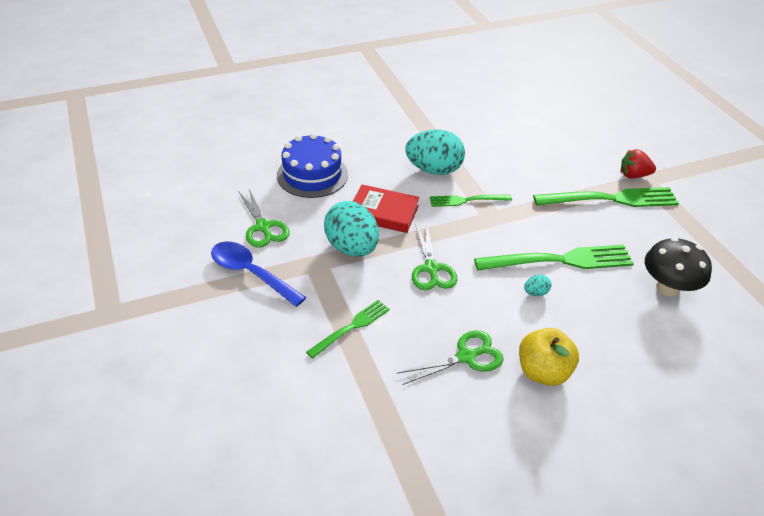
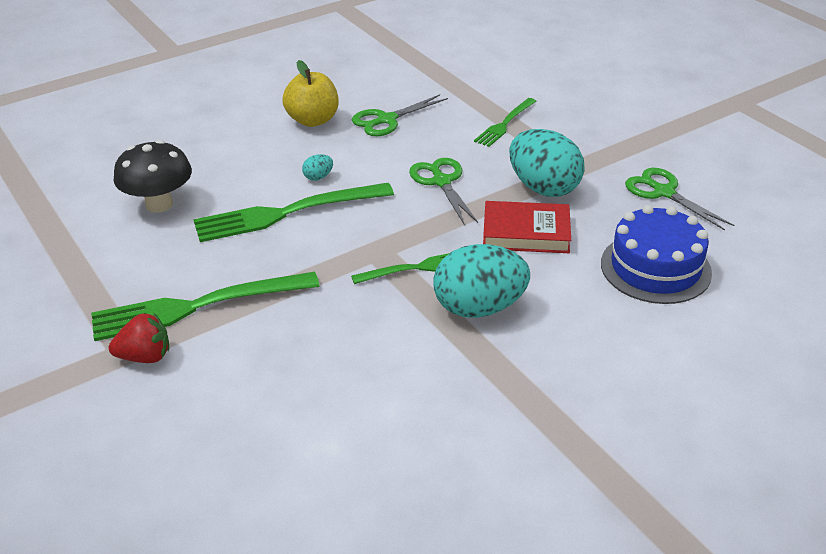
camera: 170 degrees right, 5 degrees down
(251, 273) = (637, 149): blue spoon -> none

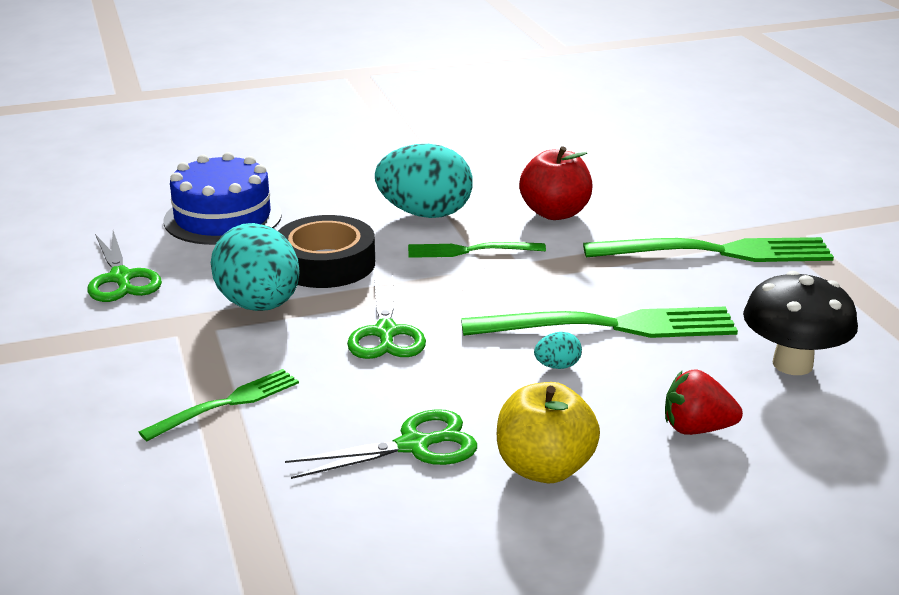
camera: 165 degrees left, 10 degrees down
(145, 357) = (762, 224): red strawberry -> red strawberry (696, 429)
(355, 333) = (555, 213): none -> red apple
(526, 233) = (325, 263): red book -> black tape

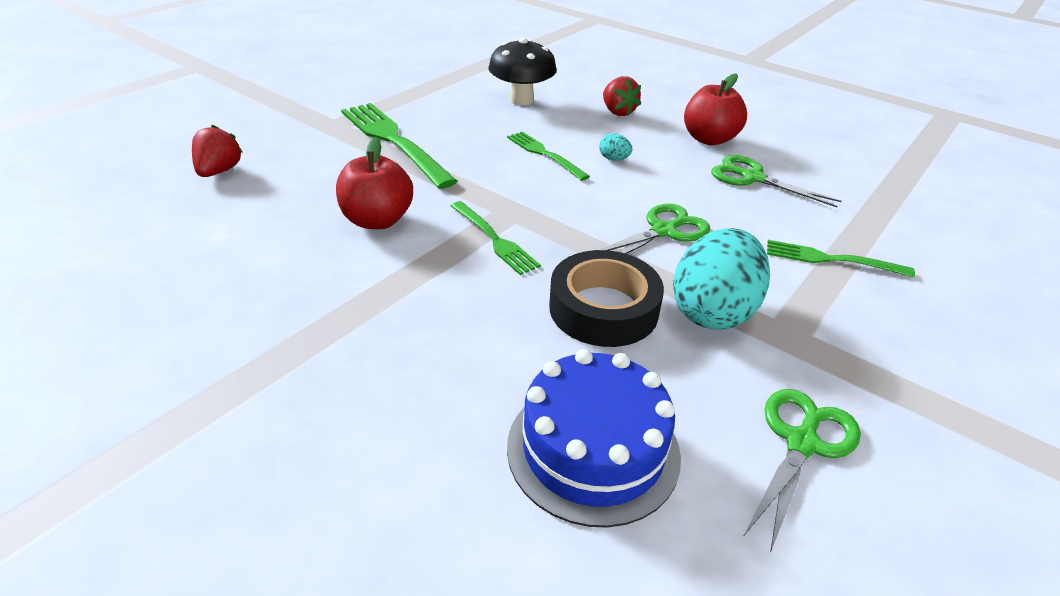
camera: 125 degrees left, 10 degrees up
(425, 214) = (441, 292): turquoise egg -> none
(544, 468) = (709, 139): yellow apple -> red apple
(611, 326) = (544, 154): green fork -> green fork, size x0.56
(709, 170) = (219, 171): none -> red strawberry

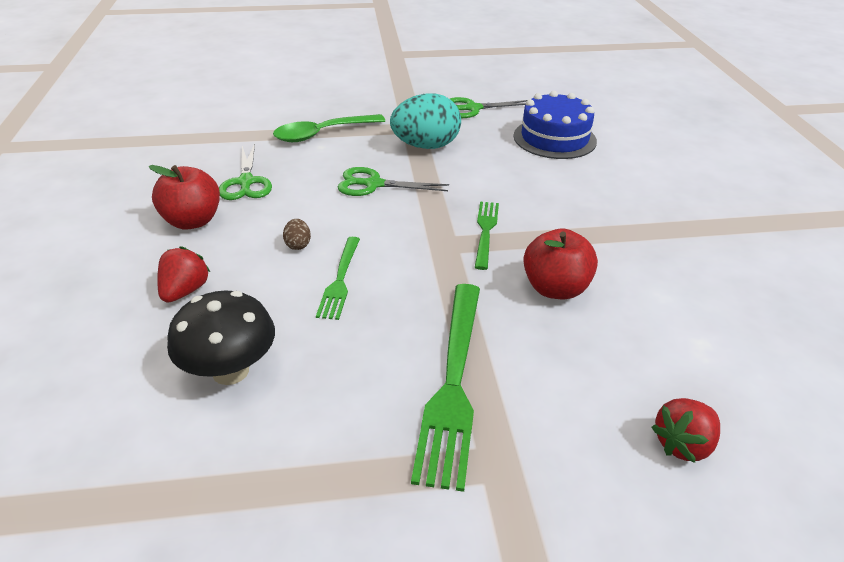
camera: 135 degrees left, 0 degrees up
(603, 309) = (477, 170): black tape -> none
(614, 159) = (298, 245): turquoise egg -> brown egg
(830, 259) = (322, 134): green fork -> green spoon

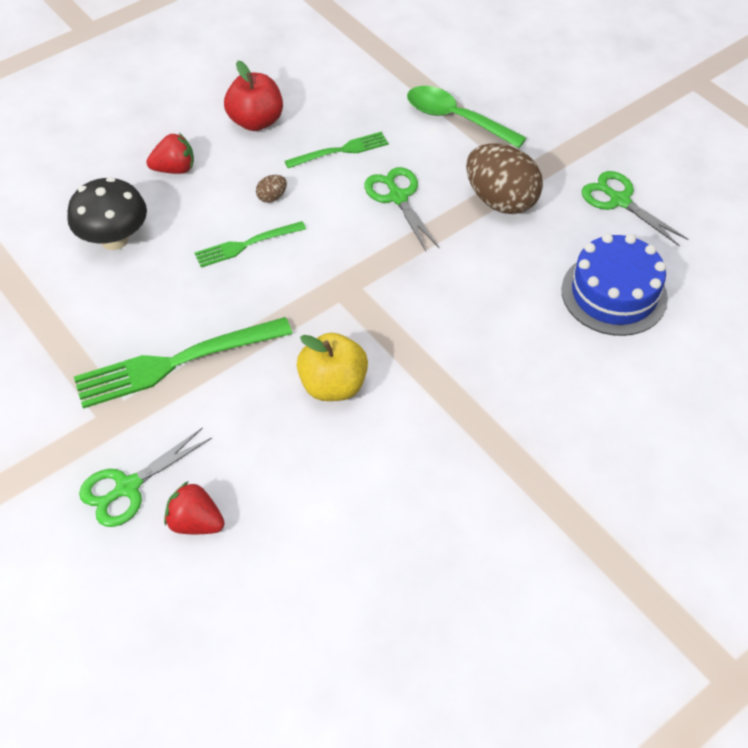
camera: 60 degrees right, 15 degrees up
(246, 182) = (333, 118): green scissors -> green scissors (128, 487)
(426, 146) = (500, 200): turquoise egg -> brown egg
(485, 231) = (384, 306): green fork -> green fork (341, 150)
(555, 288) = (333, 385): red apple -> yellow apple

